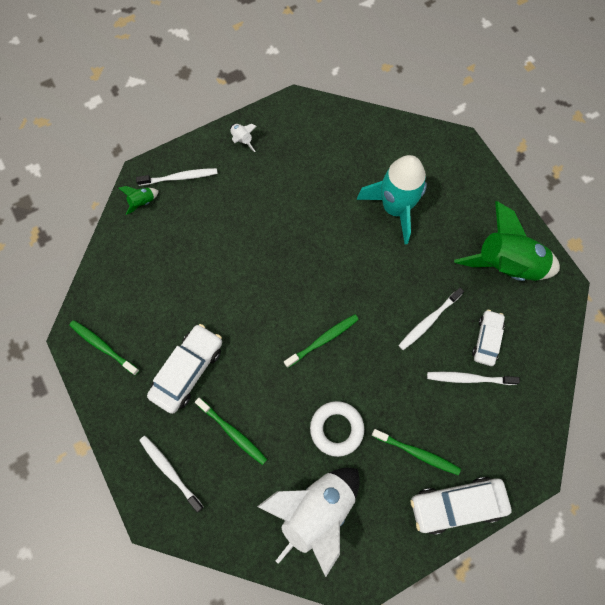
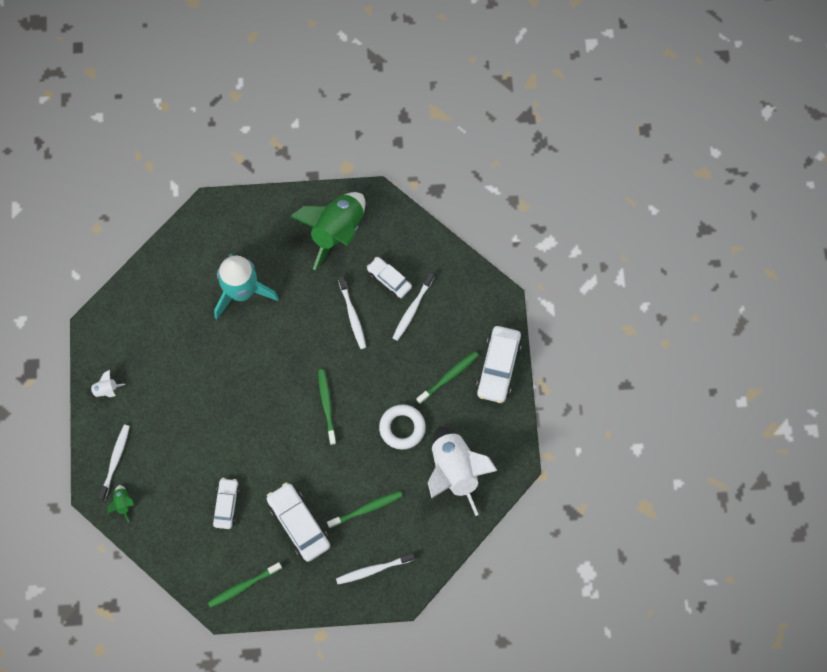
camera: 65 degrees left, 0 degrees up
(179, 292) = (226, 505): none -> white car

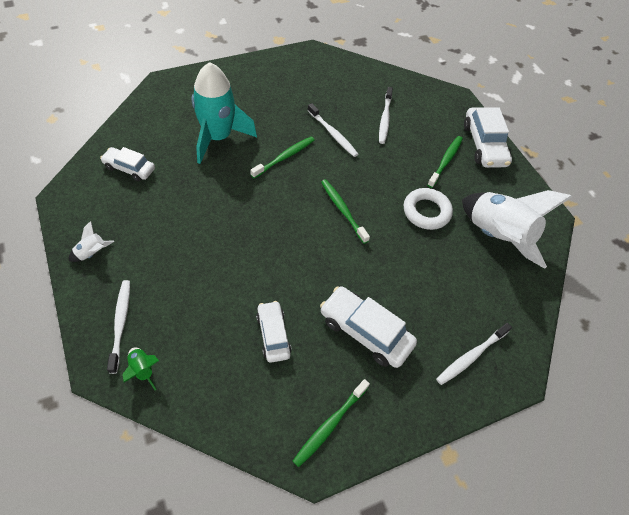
camera: 25 degrees left, 15 degrees down
(336, 231) = (290, 79): green rocket -> none
(367, 509) = (431, 295): green toothbrush -> green toothbrush (285, 157)
(389, 279) = (353, 102): white car -> white car (129, 168)

